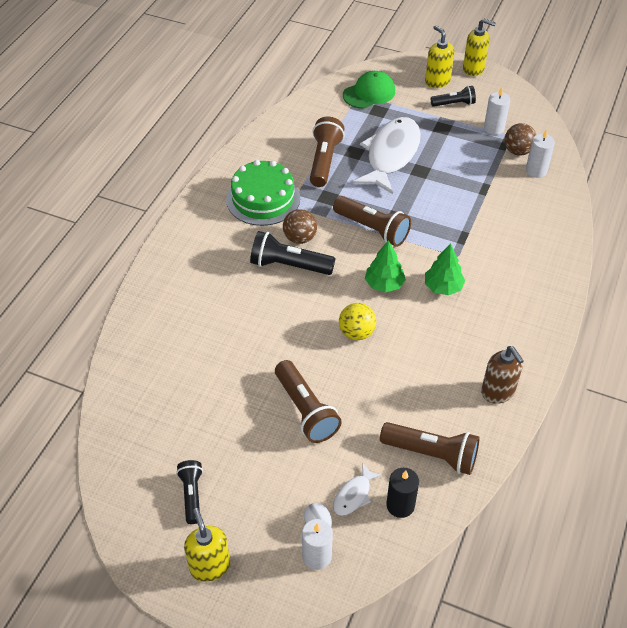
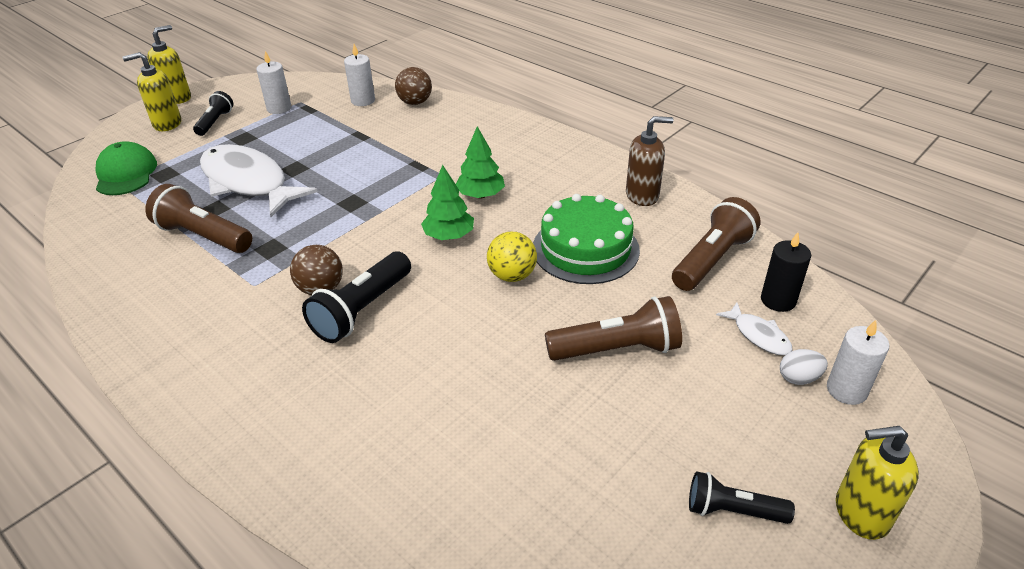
camera: 70 degrees left, 10 degrees down
(263, 199) = (217, 308): green cake -> green cake (585, 249)
(372, 229) = (355, 224): brown flashlight -> none
(518, 151) = (326, 103): brown ball -> brown ball (415, 102)

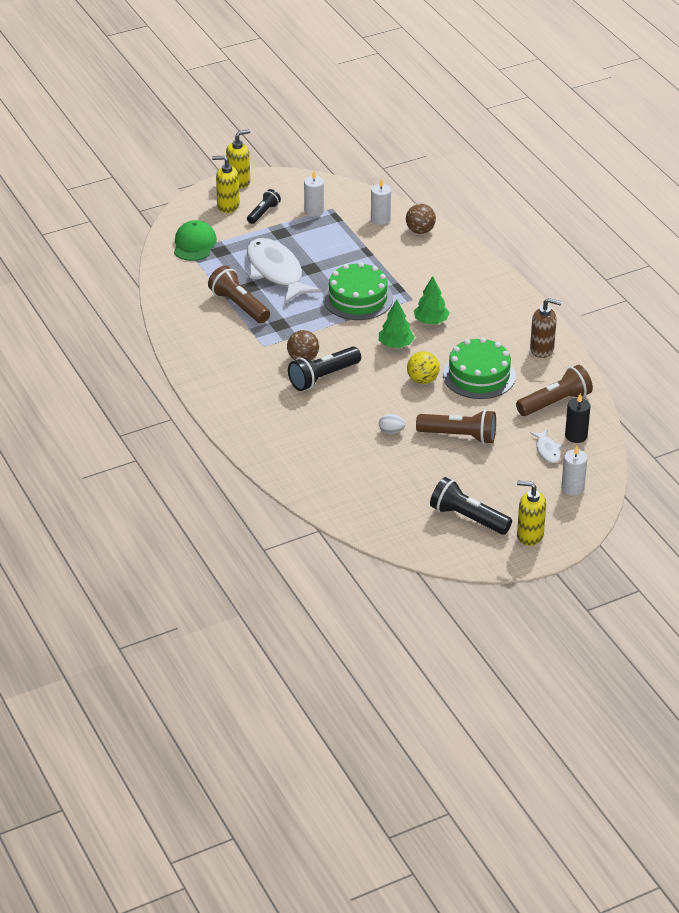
camera: 20 degrees right, 0 degrees up
(371, 190) = (358, 298): none -> green cake
(732, 511) = (468, 518): black flashlight -> black flashlight, size x1.62
(799, 378) = (551, 476): white egg -> white egg (391, 431)

